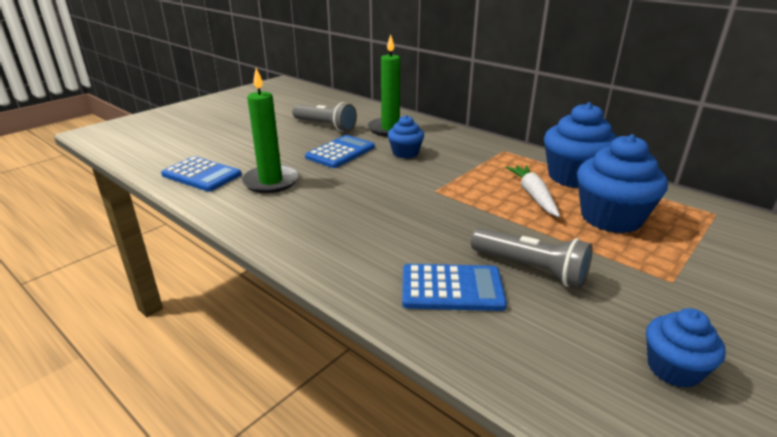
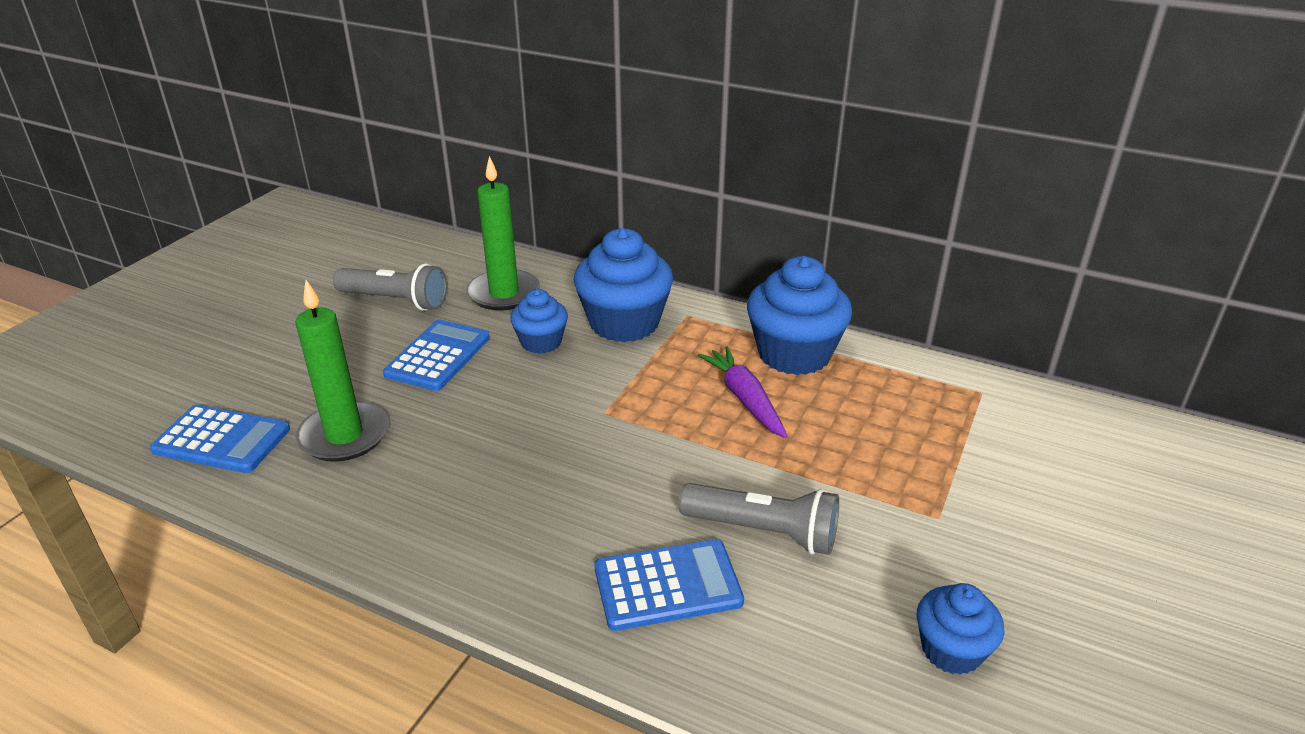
camera: 15 degrees left, 5 degrees up
(533, 195) = (744, 399): white carrot -> purple carrot
(611, 218) = (852, 423): blue cupcake -> blue cupcake (624, 323)

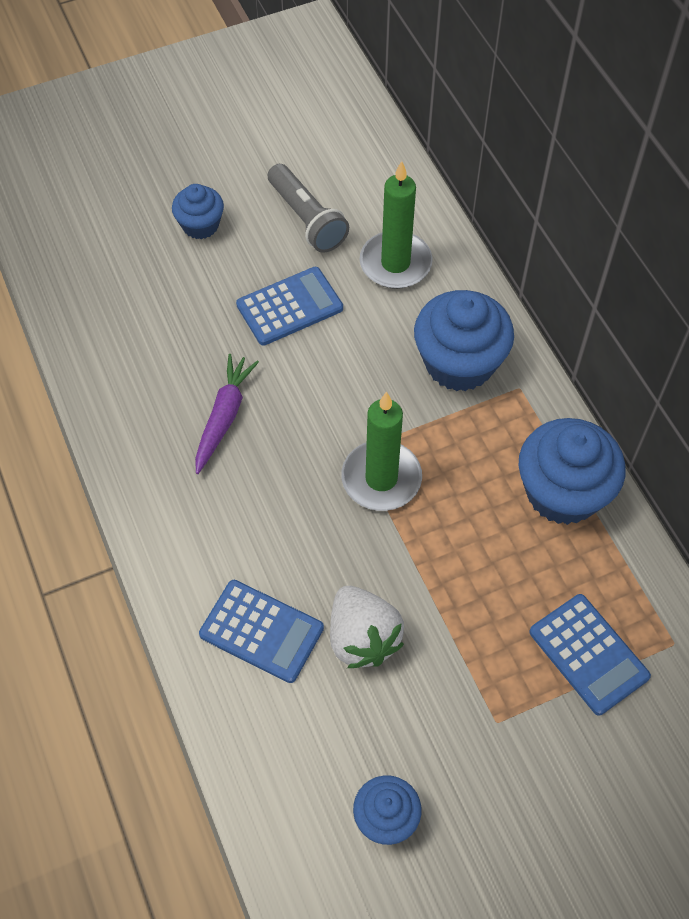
camera: 40 degrees right, 25 degrees up
(221, 440) = (94, 300): blue calculator -> blue calculator (588, 654)
(344, 435) = (169, 349): green candle -> green candle (381, 478)
(541, 342) = (376, 342): blue cupcake -> blue cupcake (200, 225)
(744, 399) = (473, 511): purple carrot -> purple carrot (224, 417)
(763, 531) = (362, 638): grey flashlight -> white strawberry

